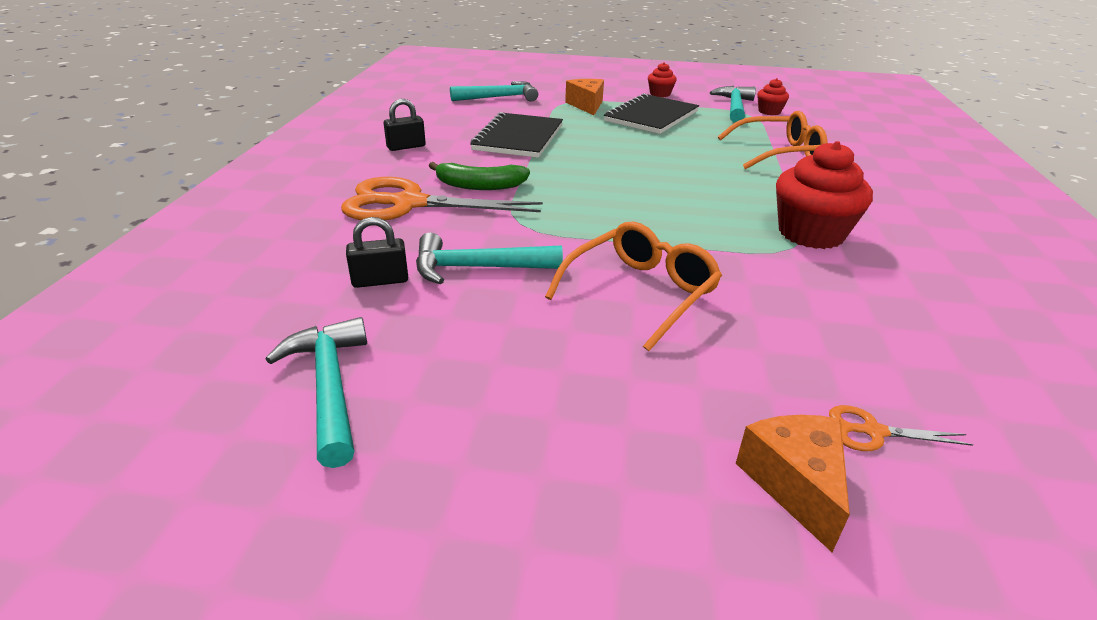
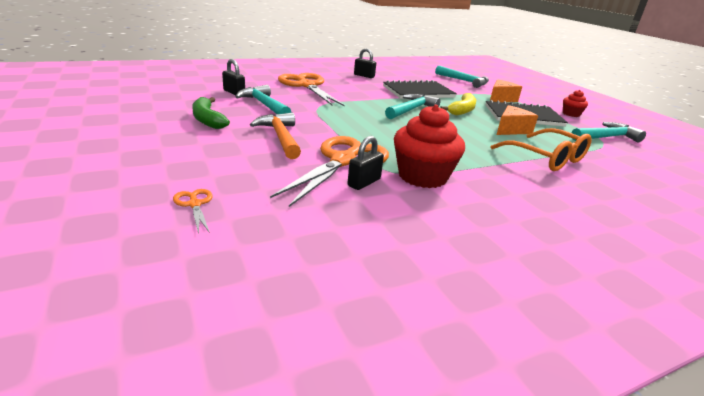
camera: 55 degrees right, 5 degrees down
(330, 387) = (154, 99): turquoise hammer -> turquoise hammer (411, 110)
(479, 186) = (346, 93): green banana -> green banana (207, 119)
(611, 139) = (462, 110): none -> yellow banana
(641, 292) = (281, 137): orange glasses -> orange hammer
(750, 269) = (343, 161): none -> orange scissors
(769, 111) = (628, 150): red cupcake -> none
(794, 484) = (137, 185): orange cheese -> orange cheese (511, 130)
(821, 275) = (364, 182): none -> black padlock

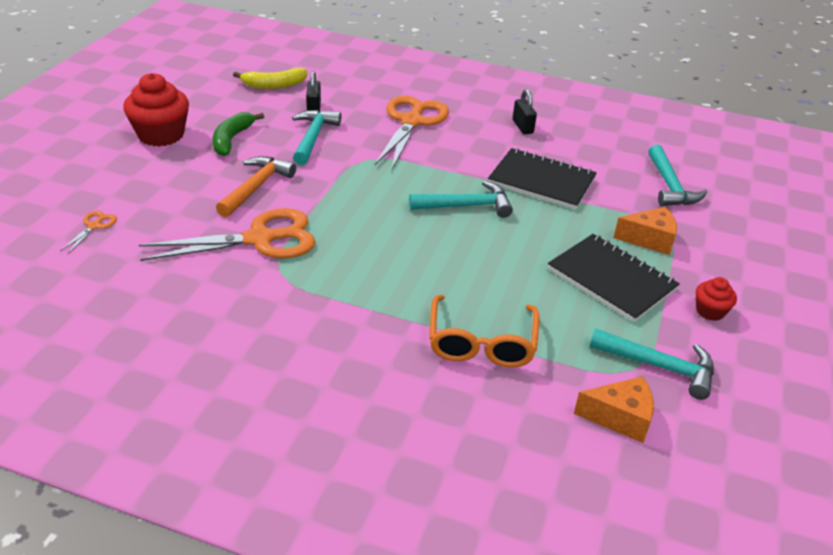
camera: 45 degrees right, 10 degrees up
(364, 182) = (235, 269): black padlock -> none
(422, 176) = (296, 290): red cupcake -> red cupcake (161, 135)
(462, 110) = (536, 234): yellow banana -> yellow banana (274, 85)
(511, 130) = (534, 289): orange cheese -> orange cheese (620, 418)

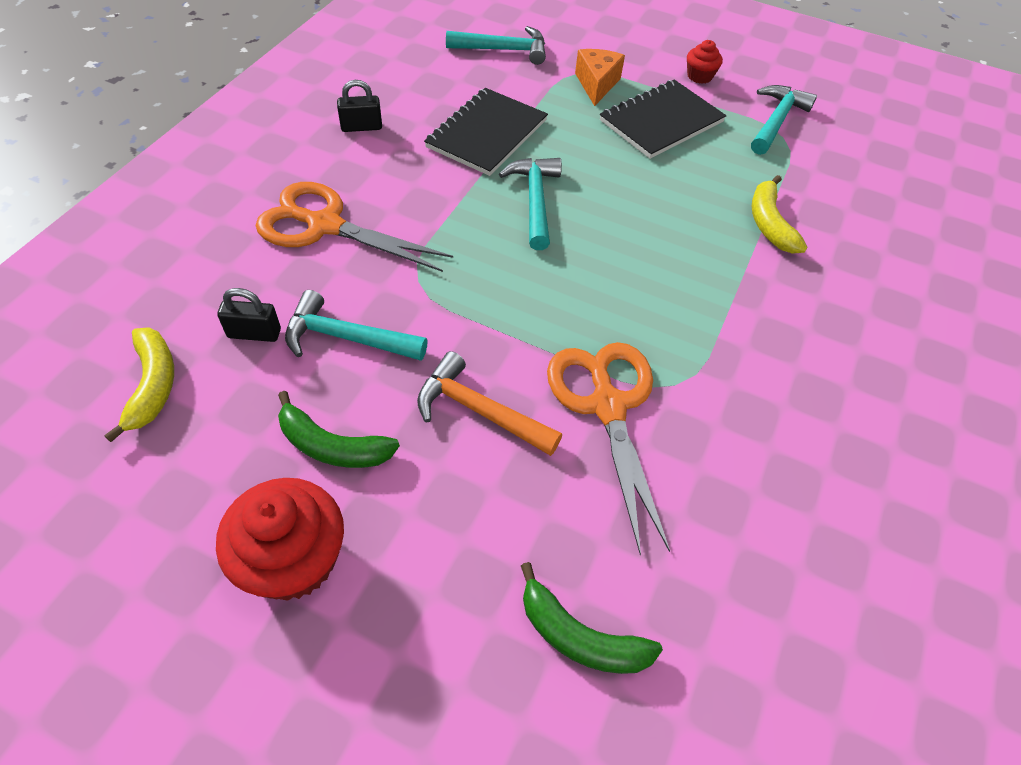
camera: 85 degrees left, 15 degrees up
(94, 226) = (580, 636): orange scissors -> green banana
(481, 343) = (769, 223): orange glasses -> yellow banana
(620, 418) = (842, 156): orange cheese -> none

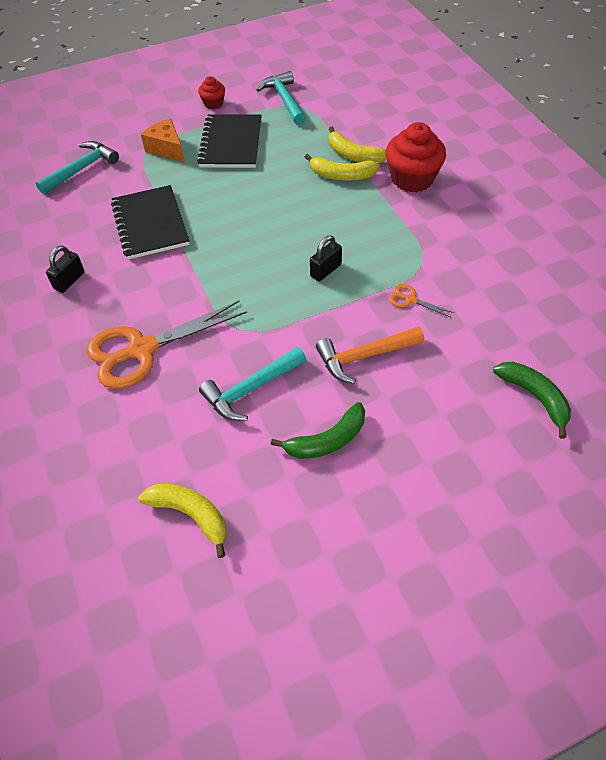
camera: 45 degrees left, 0 degrees up
(254, 333) = (200, 436): black padlock -> black padlock (325, 270)
(293, 560) = (391, 501): red cupcake -> red cupcake (412, 179)
(535, 201) = (233, 237): turquoise hammer -> none
(580, 636) = (534, 397): green banana -> green banana turned 105 degrees counterclockwise
(607, 406) = (410, 300): orange scissors -> orange scissors, size x0.42
(725, 232) = (342, 175): none -> yellow banana

